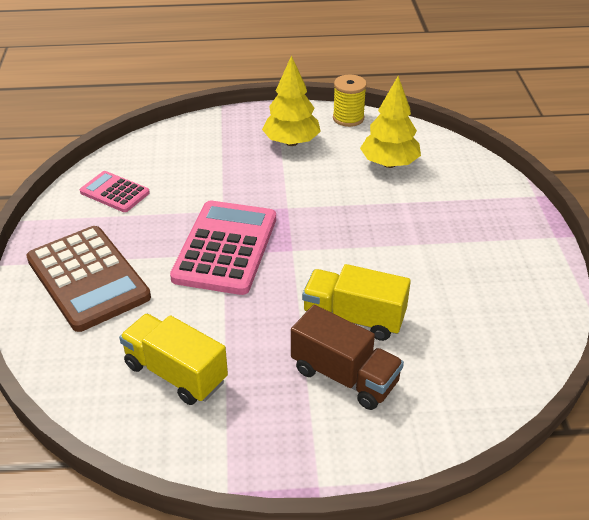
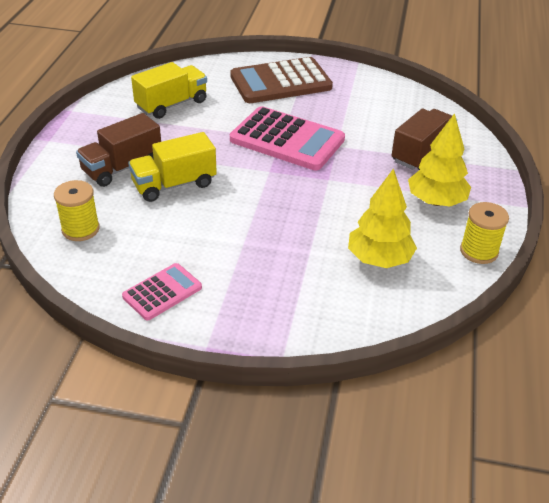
camera: 105 degrees right, 0 degrees up
(115, 192) = (380, 100): pink calculator -> pink calculator (162, 292)
(216, 156) = (421, 153): none -> brown truck
(354, 318) = (174, 184): yellow truck -> yellow truck turned 150 degrees counterclockwise
(475, 372) = (80, 229): none -> yellow spool

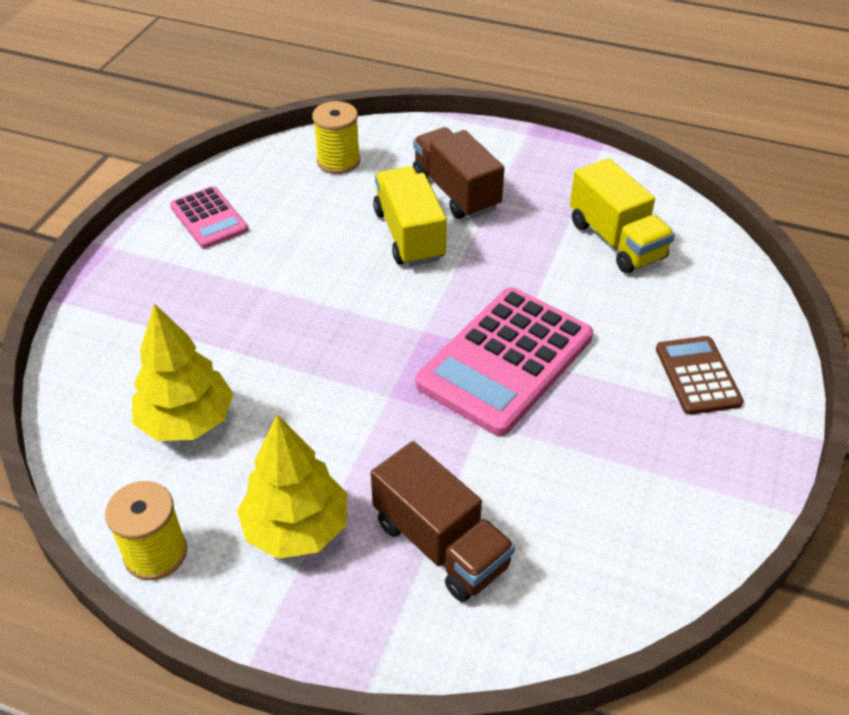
camera: 100 degrees right, 5 degrees up
(280, 82) = (697, 376): brown calculator -> brown calculator, size x0.54

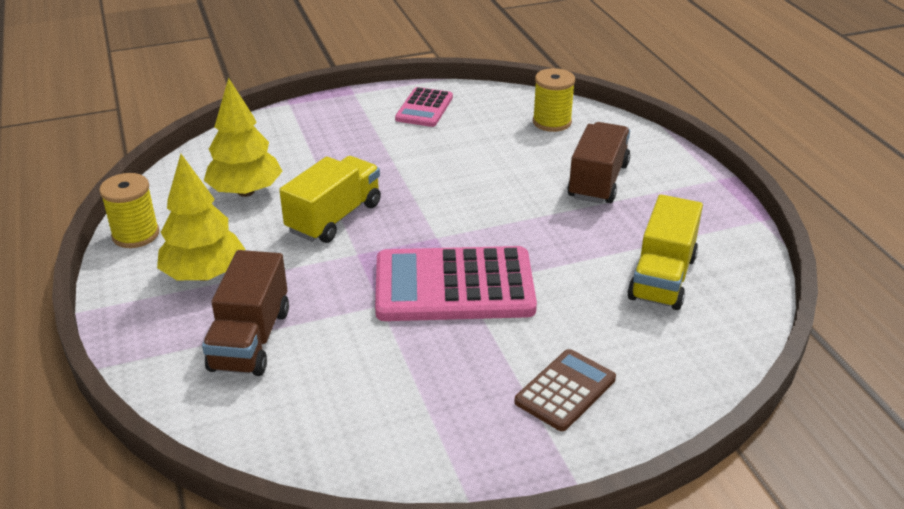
camera: 50 degrees right, 10 degrees down
(409, 235) = (522, 185): yellow truck -> yellow truck (334, 218)

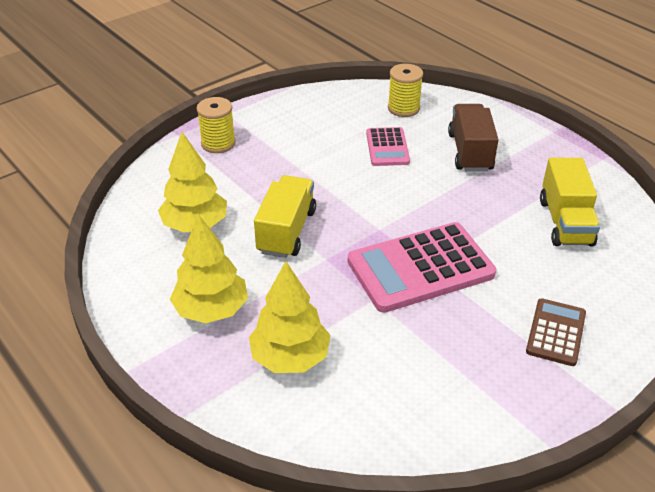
camera: 20 degrees left, 5 degrees up
(136, 235) = (124, 288): yellow spool -> yellow spool (218, 143)
(250, 339) = (290, 358): brown truck -> yellow tree
(424, 108) = (295, 116): pink calculator -> pink calculator (387, 147)

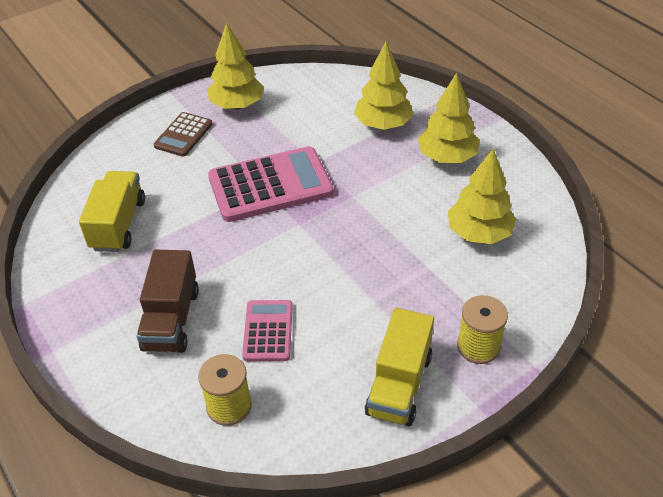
camera: 175 degrees left, 5 degrees up
(286, 231) = (388, 223): yellow truck -> yellow truck (399, 384)
(504, 386) = (237, 105): none -> yellow tree

